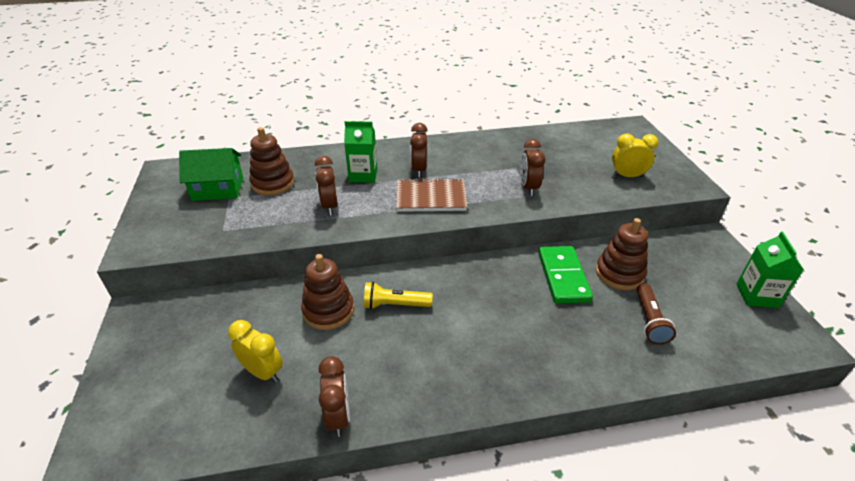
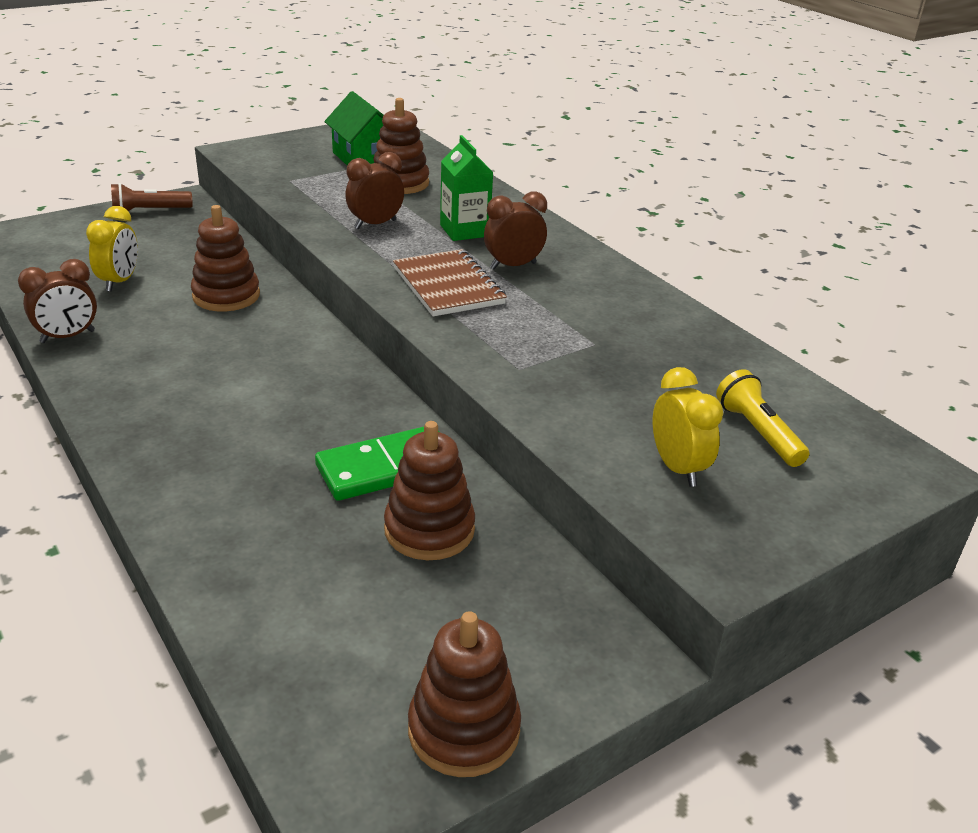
camera: 65 degrees right, 5 degrees down
(395, 305) = (255, 336): yellow flashlight -> yellow flashlight (757, 432)
(529, 188) = (541, 363): brown clock -> none
(649, 320) = (320, 571): brown flashlight -> brown flashlight (149, 211)
(756, 295) = (463, 730): green carton -> brown stacking toy

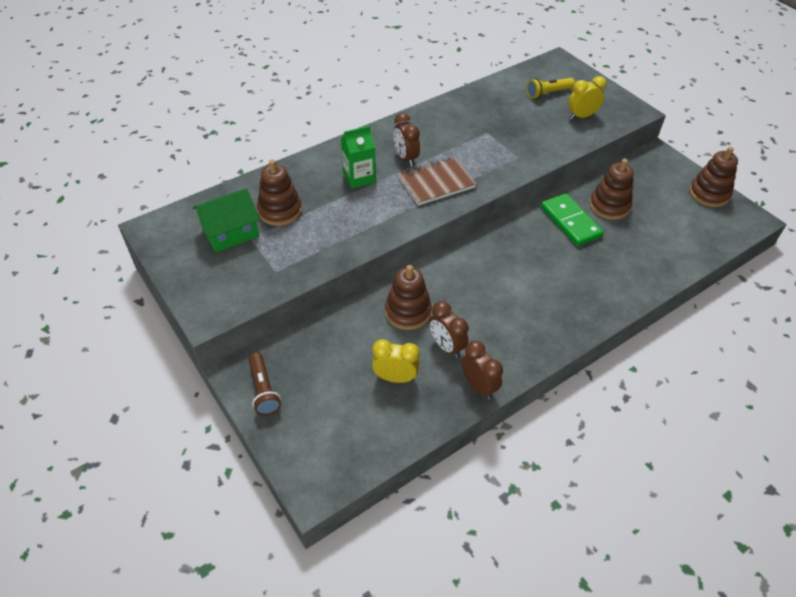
camera: 90 degrees left, 15 degrees up
(375, 224) = (354, 218): brown clock -> brown clock (446, 346)

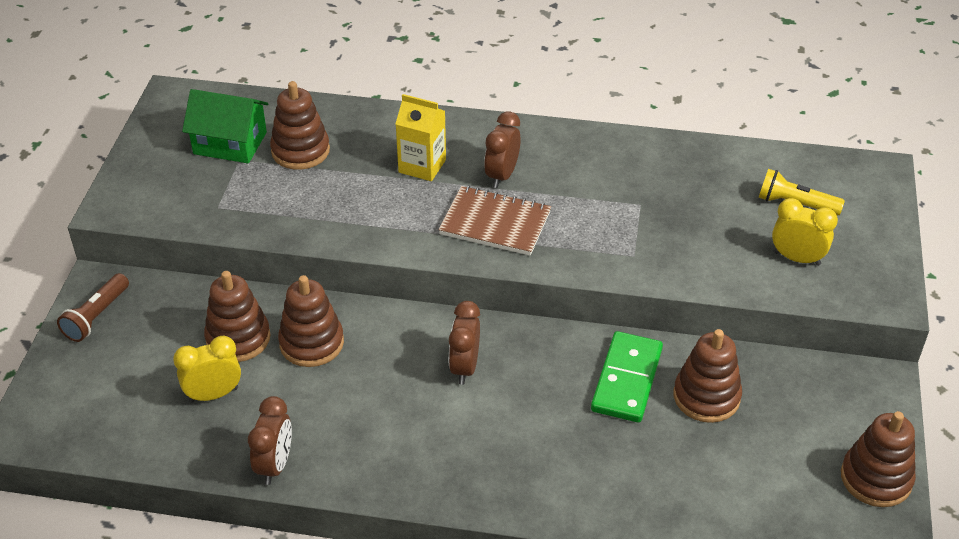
camera: 45 degrees right, 5 degrees down
(359, 178) = (422, 166): green carton -> yellow carton
(365, 339) = (238, 338): none -> brown stacking toy
(395, 378) = (214, 394): yellow clock -> yellow clock turned 75 degrees counterclockwise
(446, 346) = (300, 404): brown clock -> brown clock (464, 367)

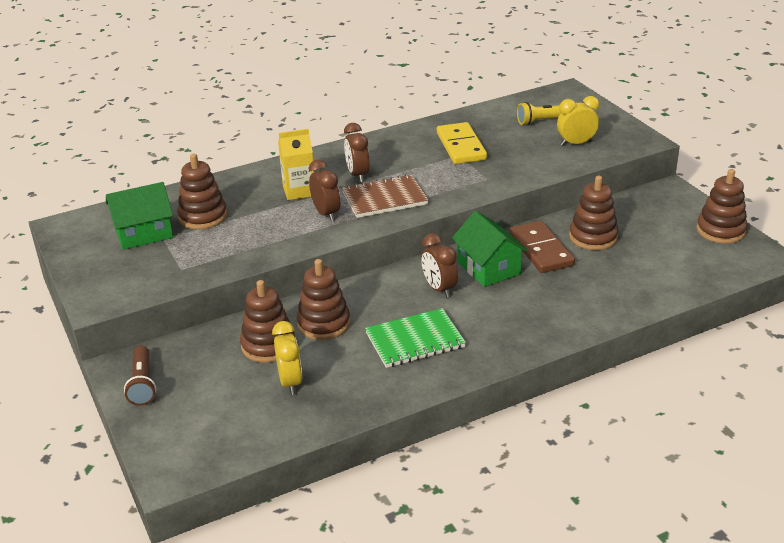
camera: 35 degrees left, 10 degrees down
(214, 394) = (290, 382): yellow clock -> yellow clock turned 135 degrees clockwise
(275, 465) = (382, 396): brown clock -> brown clock (326, 214)
(373, 418) = (415, 340): none -> green notebook
(544, 370) = (488, 268): none -> green house
(627, 380) = (541, 250): green domino -> brown domino
(656, 193) = (461, 146): none -> yellow domino

